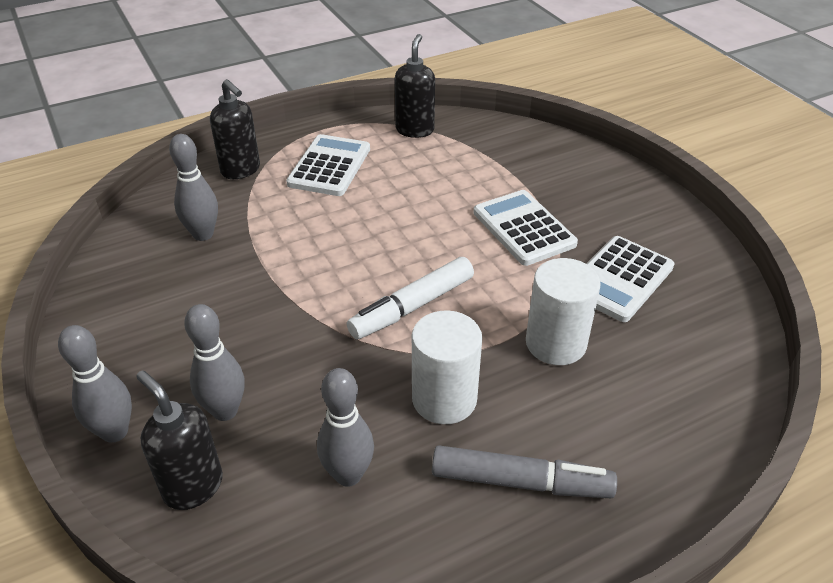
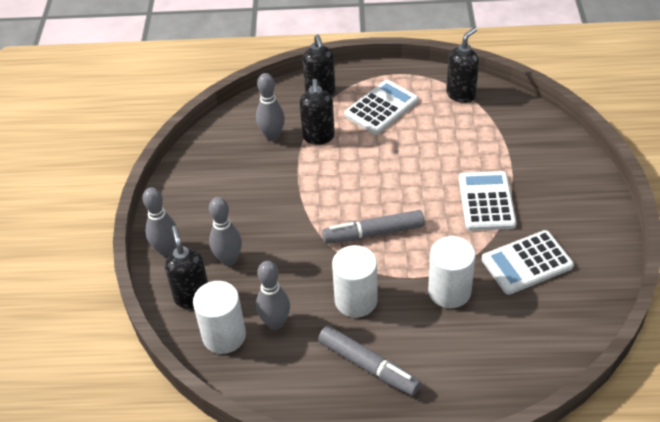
camera: 30 degrees right, 5 degrees up
(268, 218) = (318, 137): none -> black soap dispenser
(278, 527) = (224, 336): none -> white cylinder
(413, 307) = (374, 233): white marker -> grey marker

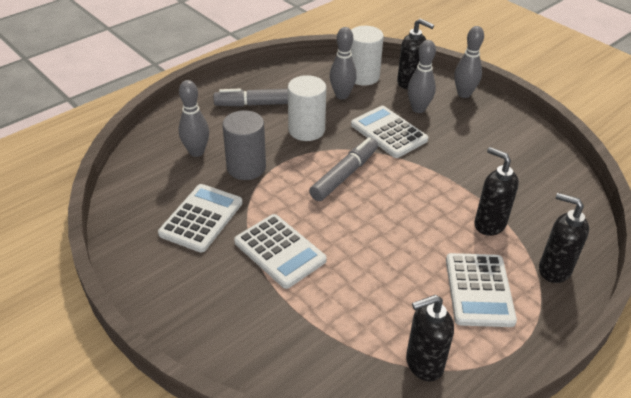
camera: 135 degrees right, 5 degrees down
(272, 136) = (524, 202): grey bowling pin -> grey bowling pin (196, 152)
(288, 251) = (388, 132): none -> white calculator
(449, 291) = (246, 167): white cylinder -> grey cylinder
(461, 94) = (423, 364): black soap dispenser -> black soap dispenser turned 75 degrees clockwise

